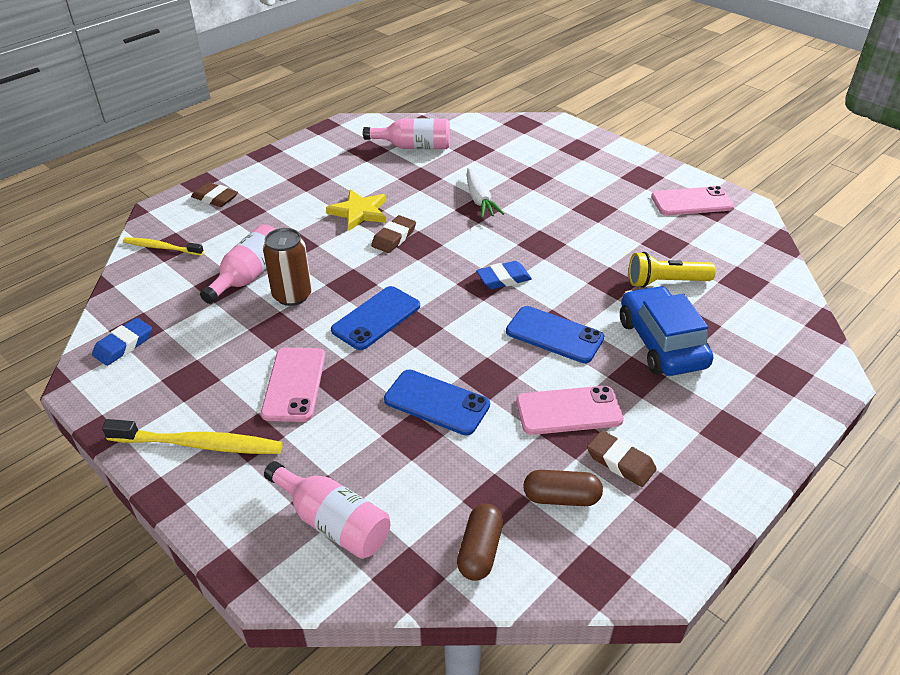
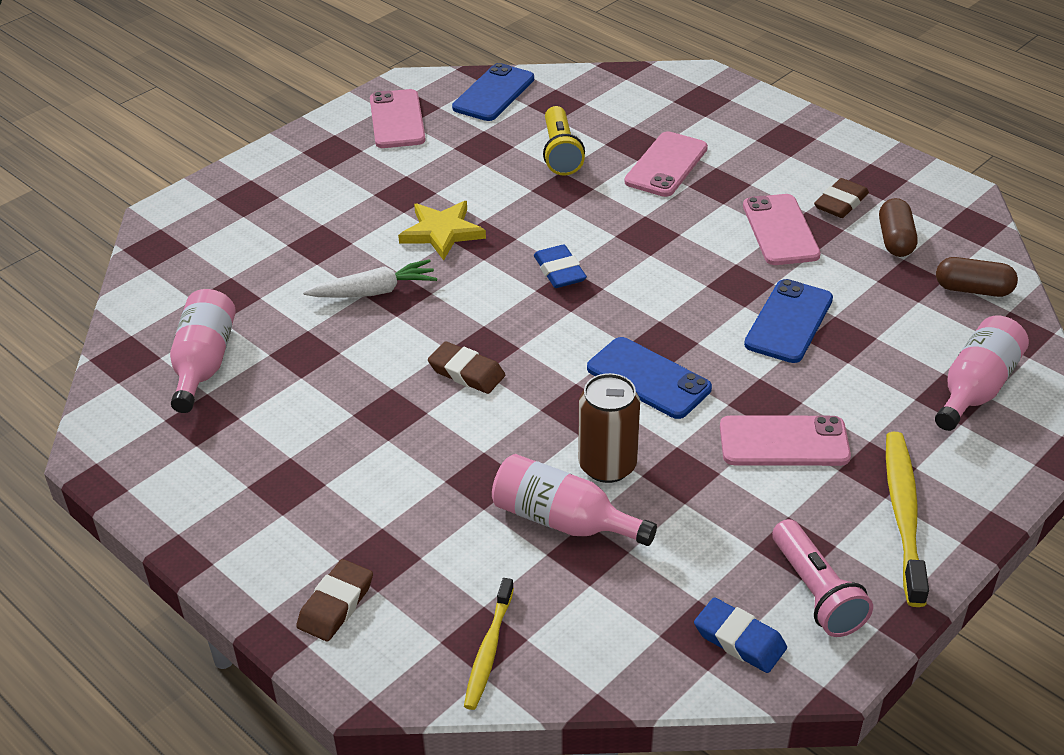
camera: 90 degrees left, 0 degrees up
(145, 385) = (816, 592): none -> pink flashlight
(359, 212) = (397, 413): yellow star -> yellow star (442, 232)
(554, 335) = (662, 235): blue phone -> blue phone (493, 93)
(661, 343) = (666, 165): blue car -> pink phone

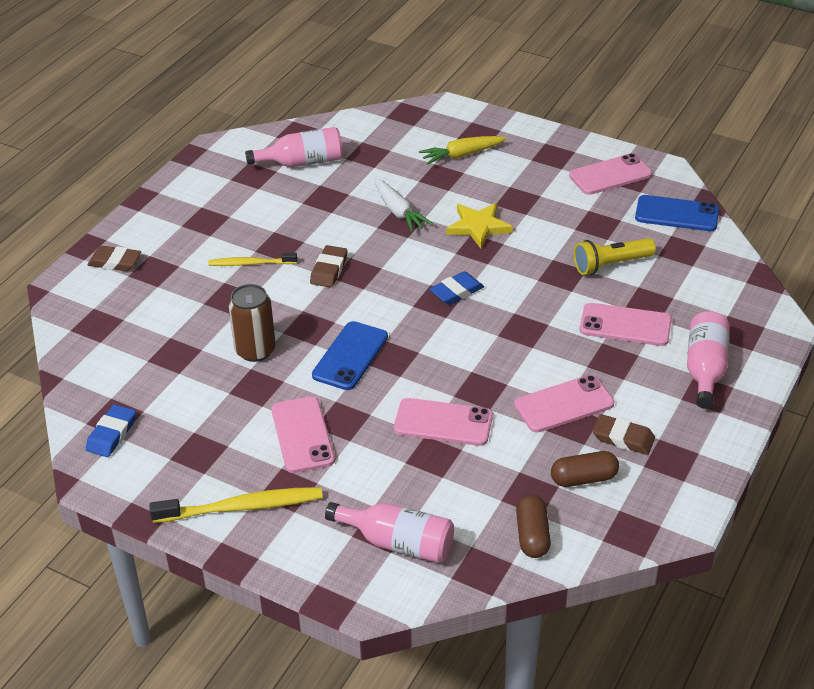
camera: 75 degrees right, 0 degrees up
(284, 219) = (462, 155): none -> yellow carrot
(488, 650) = (89, 328): yellow toothbrush -> yellow toothbrush (250, 263)
(562, 520) = (200, 339): pink bottle -> pink bottle (705, 369)
(789, 322) = (443, 423): blue phone -> pink phone
(816, 592) = (158, 467): pink flashlight -> none

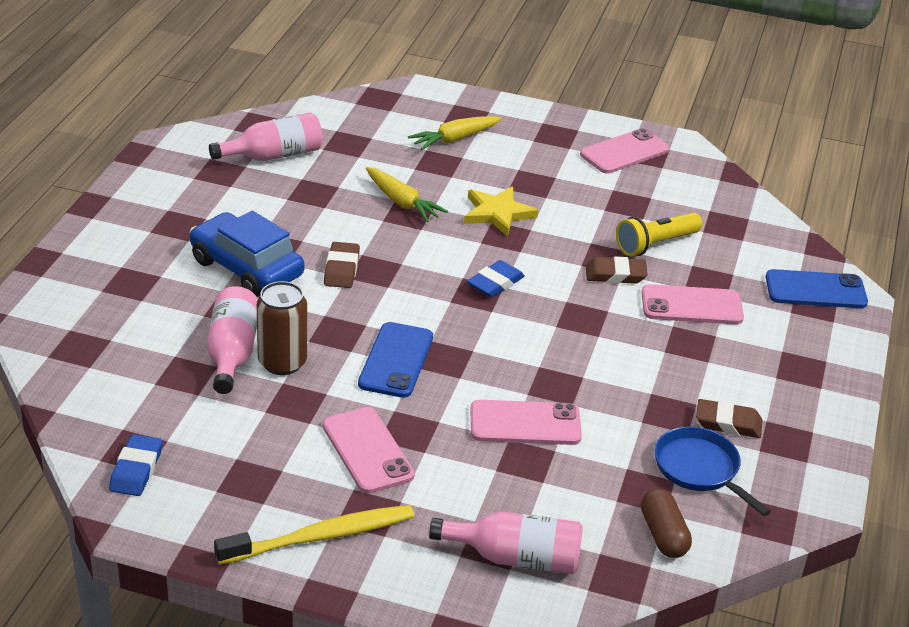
camera: 15 degrees left, 5 degrees down
(115, 262) = (81, 276): brown eraser -> brown eraser (615, 275)
(250, 263) = (247, 268): yellow toothbrush -> blue car
(398, 211) = (402, 202): white carrot -> yellow carrot
(564, 404) = (652, 393): pink phone -> none
(584, 478) = (699, 469): brown capsule -> blue pan
(676, 214) = (708, 188): blue phone -> blue phone (815, 290)
(705, 369) = (791, 345): pink bottle -> pink bottle (232, 353)

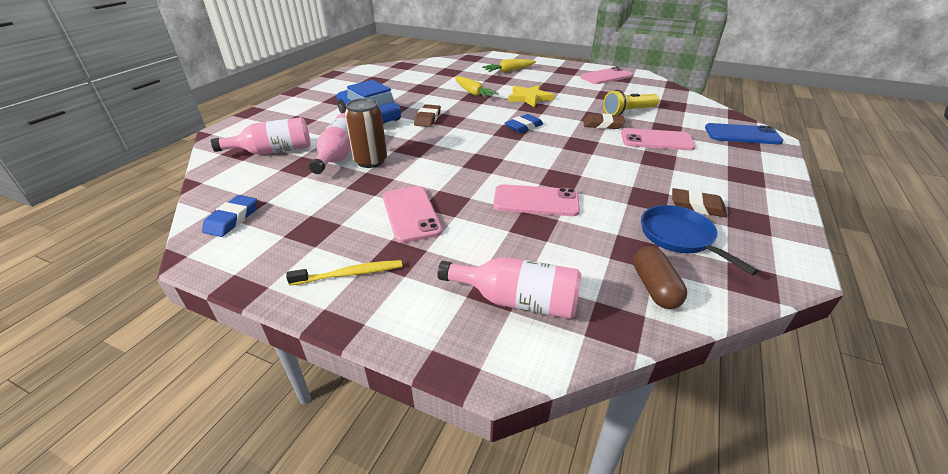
camera: 10 degrees right, 0 degrees up
(274, 155) = (407, 75): pink bottle -> pink bottle (274, 151)
(321, 537) = (350, 274): yellow toothbrush -> yellow toothbrush, size x0.63
(396, 360) = (448, 162): blue phone -> none

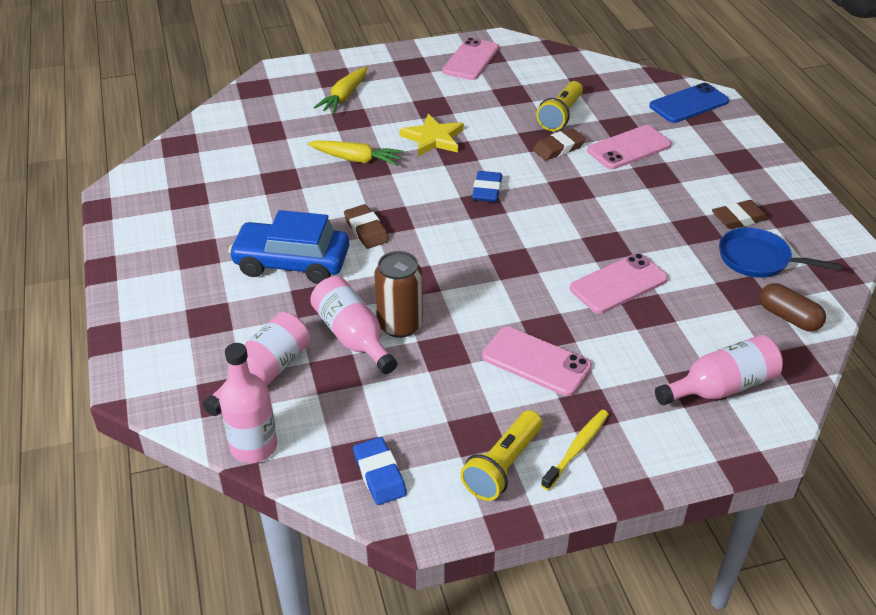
camera: 40 degrees left, 5 degrees up
(212, 175) = (253, 446): none -> pink bottle
(293, 255) = (502, 466): none -> yellow flashlight

